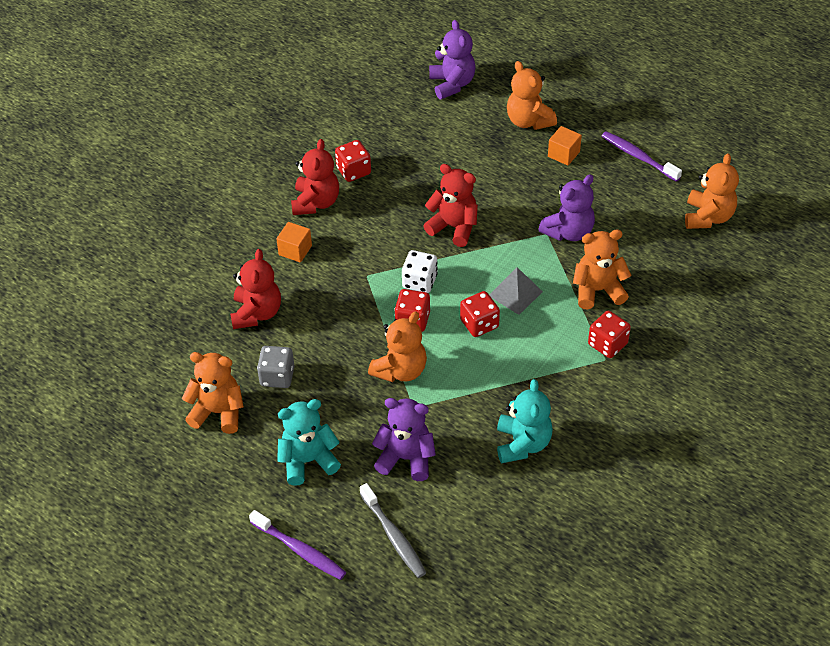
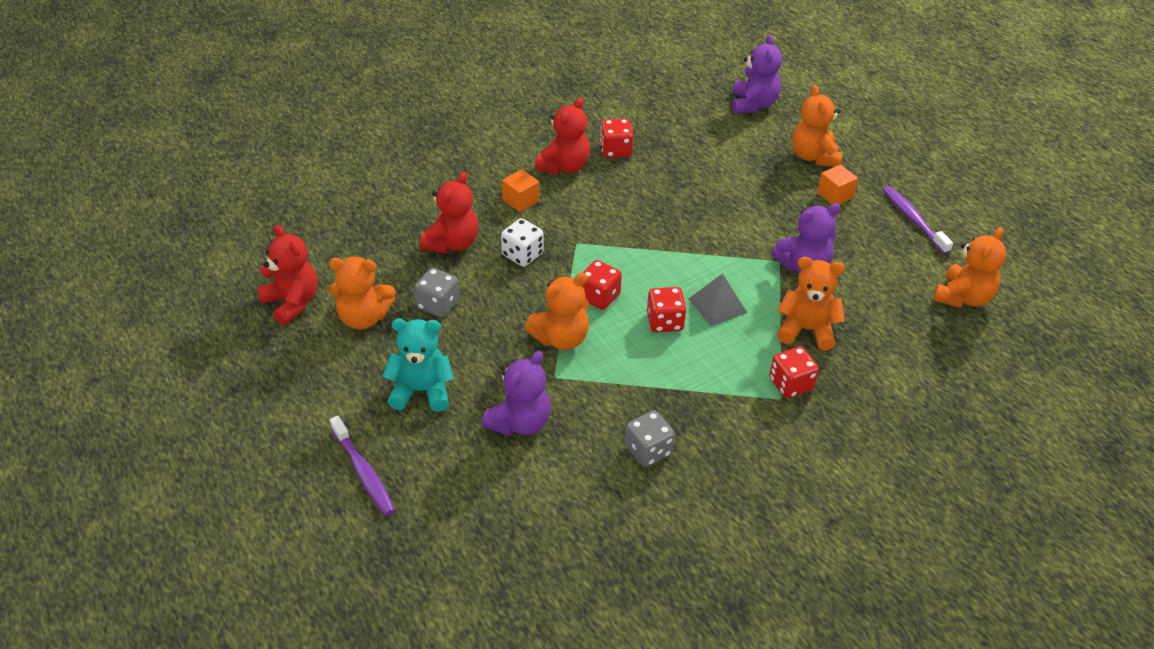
camera: 20 degrees right, 5 degrees down
(218, 412) = (363, 318): orange teddy bear -> orange teddy bear turned 150 degrees clockwise
(393, 536) = (464, 493): grey toothbrush -> none
(406, 458) = (520, 422): purple teddy bear -> purple teddy bear turned 90 degrees clockwise
(419, 281) = (625, 264): white dice -> white dice (522, 254)
(454, 227) = (687, 227): red teddy bear -> red teddy bear (292, 303)
(522, 444) = (648, 450): turquoise teddy bear -> grey dice

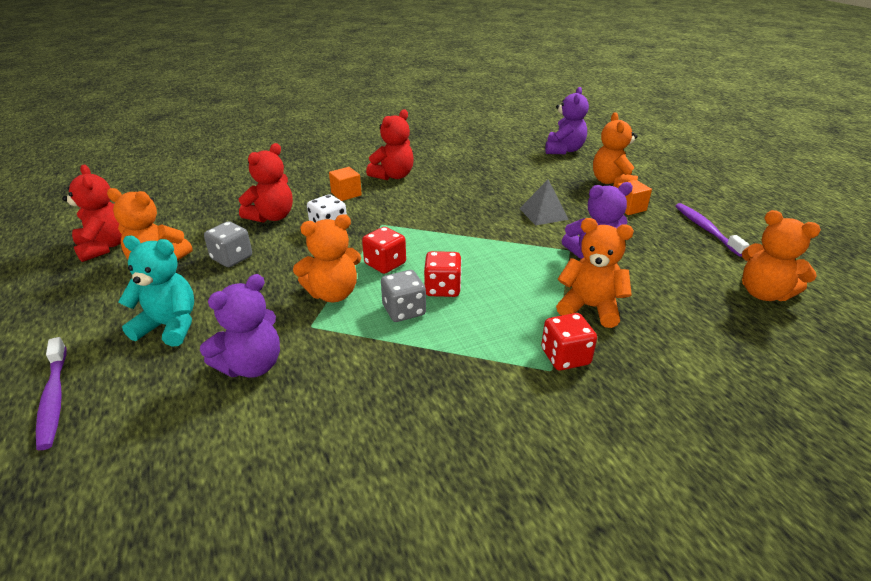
camera: 10 degrees right, 10 degrees down
(616, 150) = (440, 169): red dice -> none
(648, 450) = (381, 410): grey dice -> grey dice (404, 310)
(717, 305) = (500, 279): grey pyramid -> grey pyramid (543, 213)
(963, 297) = (763, 293): orange teddy bear -> orange teddy bear turned 90 degrees clockwise

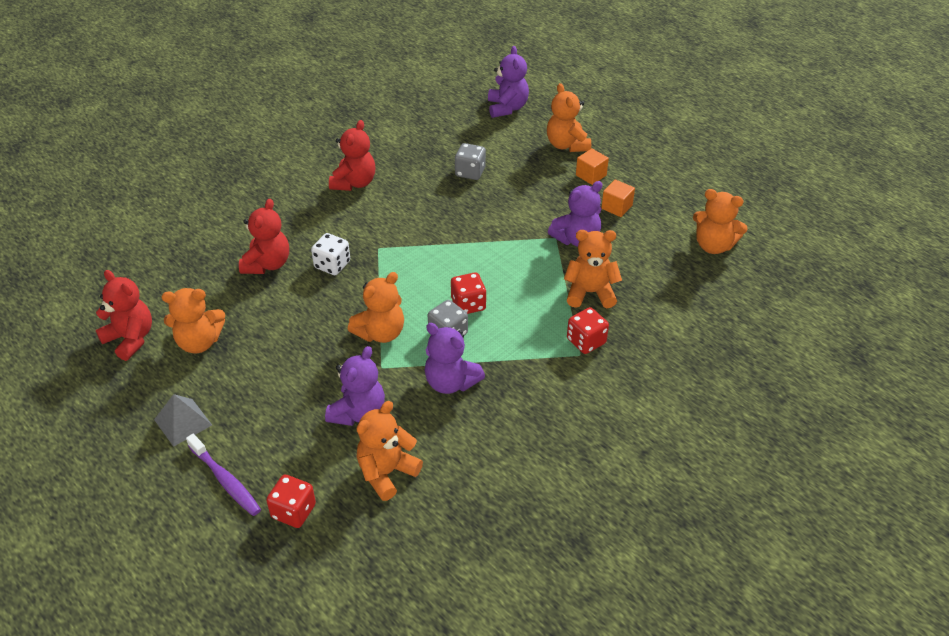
camera: 20 degrees left, 10 degrees up
(169, 326) = (265, 399): turquoise teddy bear -> none
(230, 446) = (386, 472): none -> orange teddy bear
(232, 258) = (265, 320): grey dice -> grey dice (470, 172)
(346, 194) = (321, 218): orange cube -> orange cube (616, 207)
(376, 361) = (451, 382): none -> purple teddy bear
(385, 264) = (407, 292): red dice -> red dice (293, 511)
(543, 213) = (519, 200): grey pyramid -> grey pyramid (183, 422)
(706, 229) = (660, 187): purple toothbrush -> none

